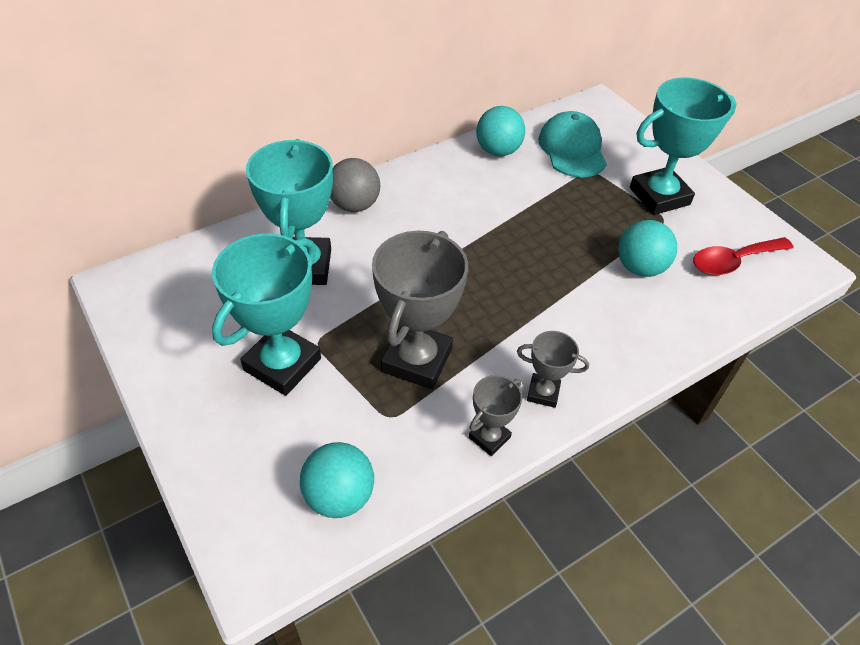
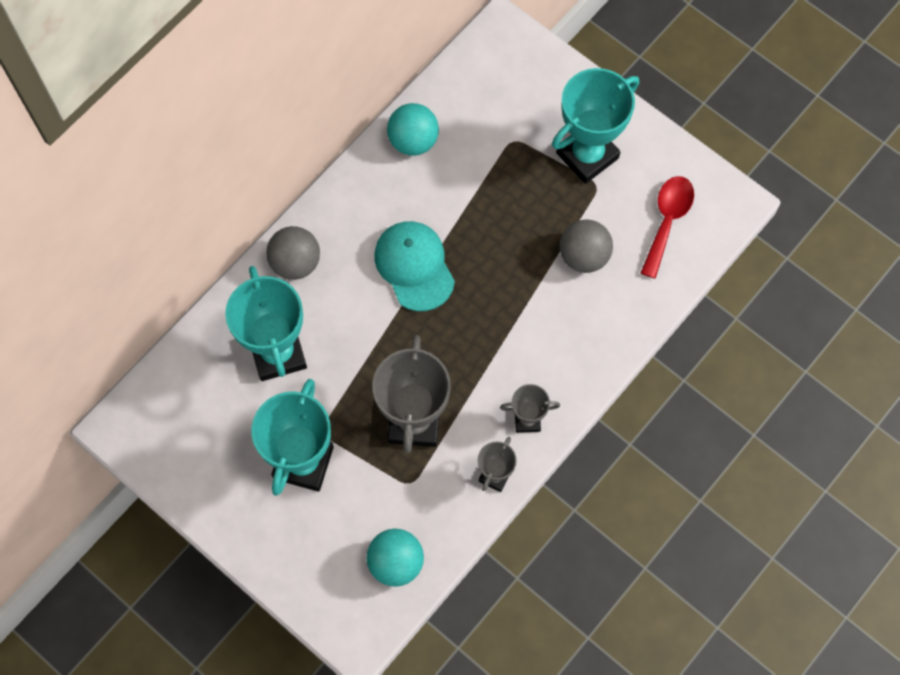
camera: 15 degrees left, 20 degrees up
(572, 149) = (488, 114): turquoise cap -> turquoise cap (414, 266)
(640, 268) = (583, 256): turquoise ball -> grey ball
(733, 261) = (667, 221): red spoon -> red spoon turned 150 degrees clockwise

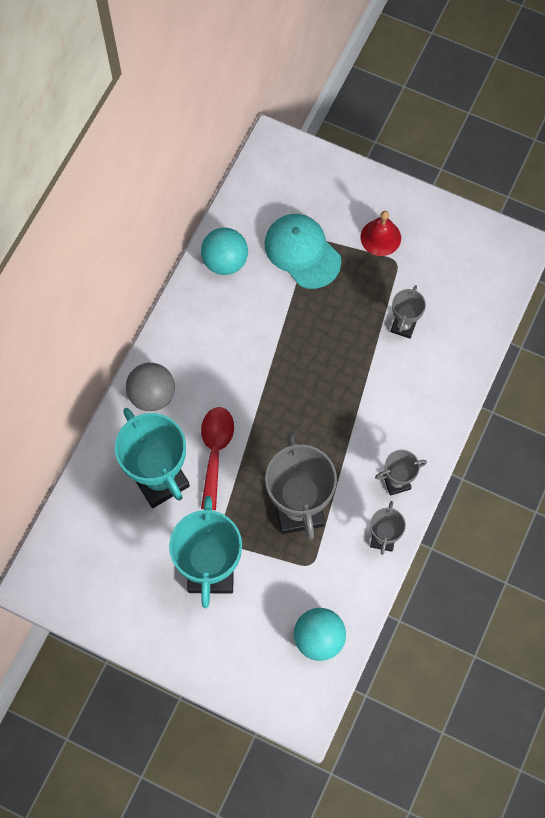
camera: 15 degrees left, 0 degrees up
(414, 266) = (258, 372): turquoise cap -> turquoise cap (302, 252)
(583, 256) = (403, 326): grey ball -> grey trophy
(587, 155) = (380, 237): turquoise trophy -> red bell
(667, 221) = (466, 277): red spoon -> red spoon (215, 451)

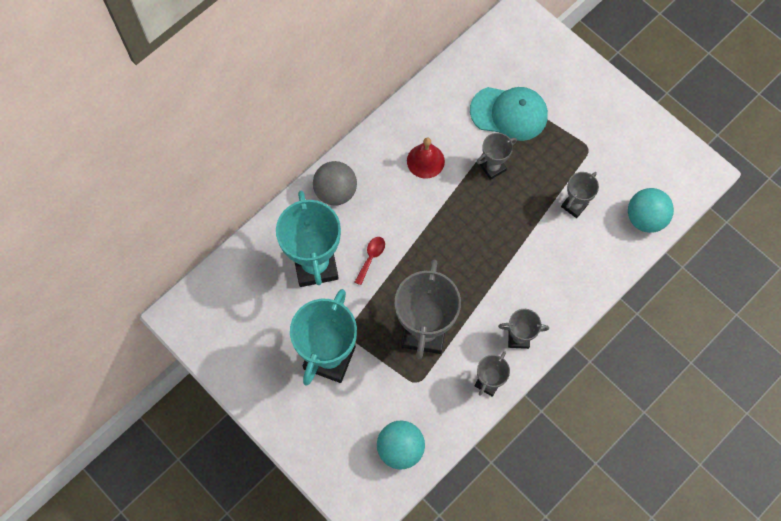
camera: 20 degrees right, 0 degrees up
(215, 451) = (371, 257): red spoon -> red spoon, size x0.56
(225, 261) = (439, 100): turquoise ball -> turquoise ball (645, 218)
(302, 252) = (509, 113): turquoise cap -> turquoise cap turned 120 degrees clockwise
(306, 314) = (492, 167): none -> grey trophy
(380, 237) = (582, 123): red bell -> red bell (425, 161)

